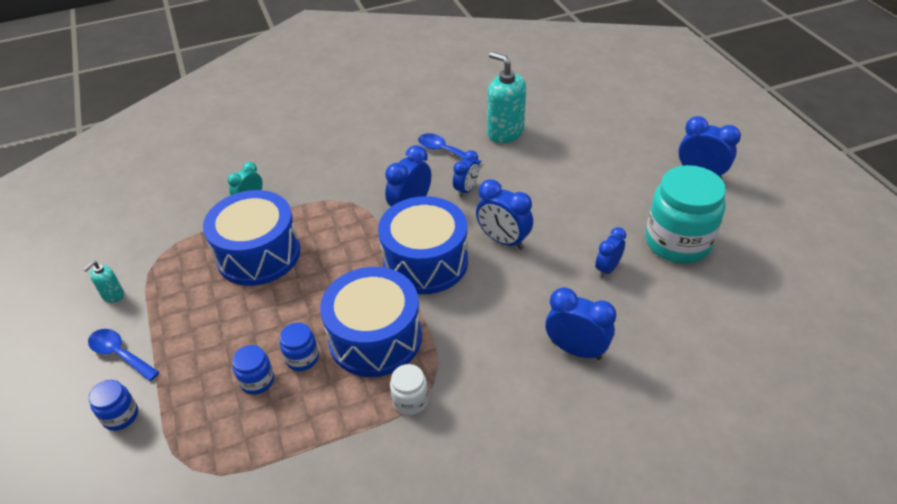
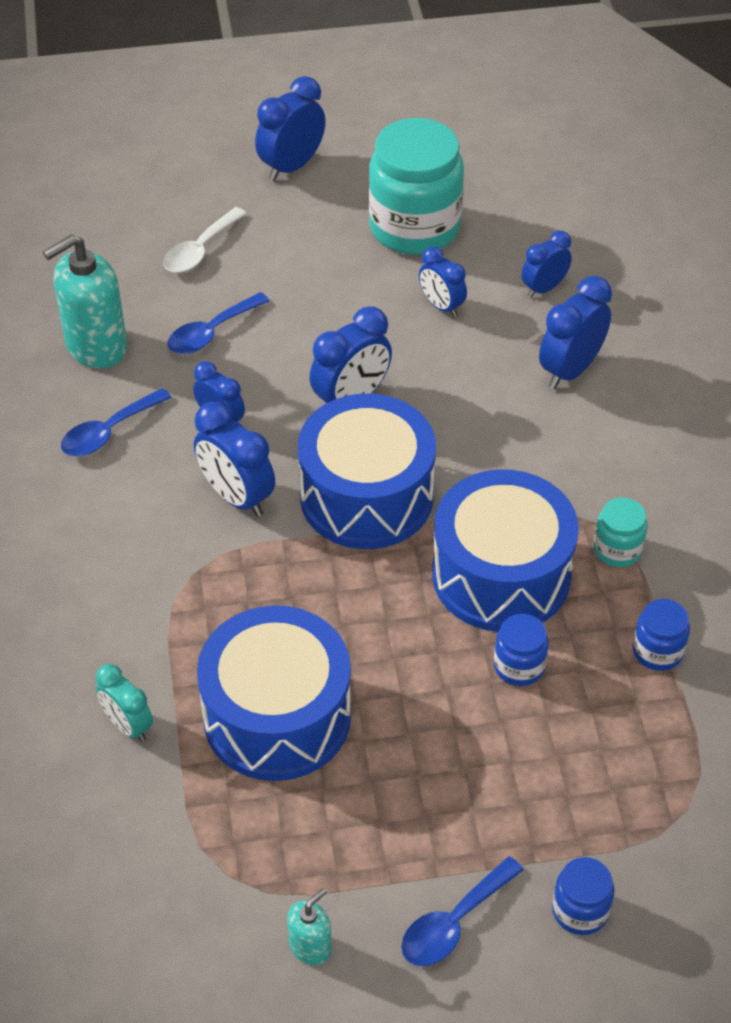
camera: 80 degrees left, 5 degrees up
(113, 295) = (310, 946): turquoise soap dispenser -> turquoise soap dispenser turned 90 degrees counterclockwise
(257, 381) = (549, 725): blue jar -> blue jar (657, 651)
(410, 400) = (617, 549): white jar -> turquoise jar
(535, 171) = (211, 332): none -> blue spoon
(601, 153) = (200, 249): none -> white spoon
(654, 322) = (544, 288): none -> blue clock

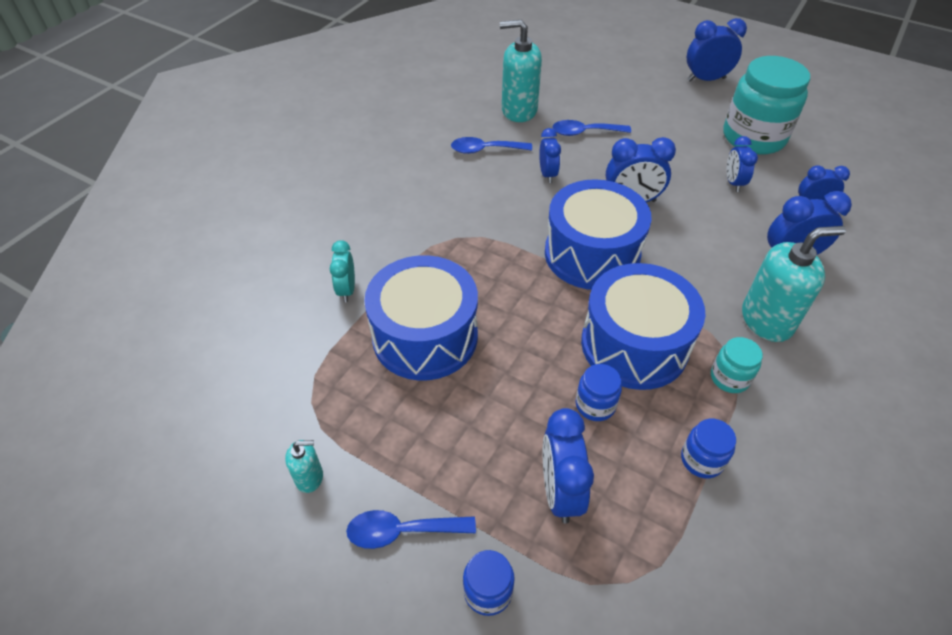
camera: 40 degrees right, 0 degrees up
(200, 249) = (617, 94): white spoon -> none
(237, 496) = (518, 214): blue clock -> blue clock (560, 491)
(603, 461) = (767, 320): none -> turquoise soap dispenser

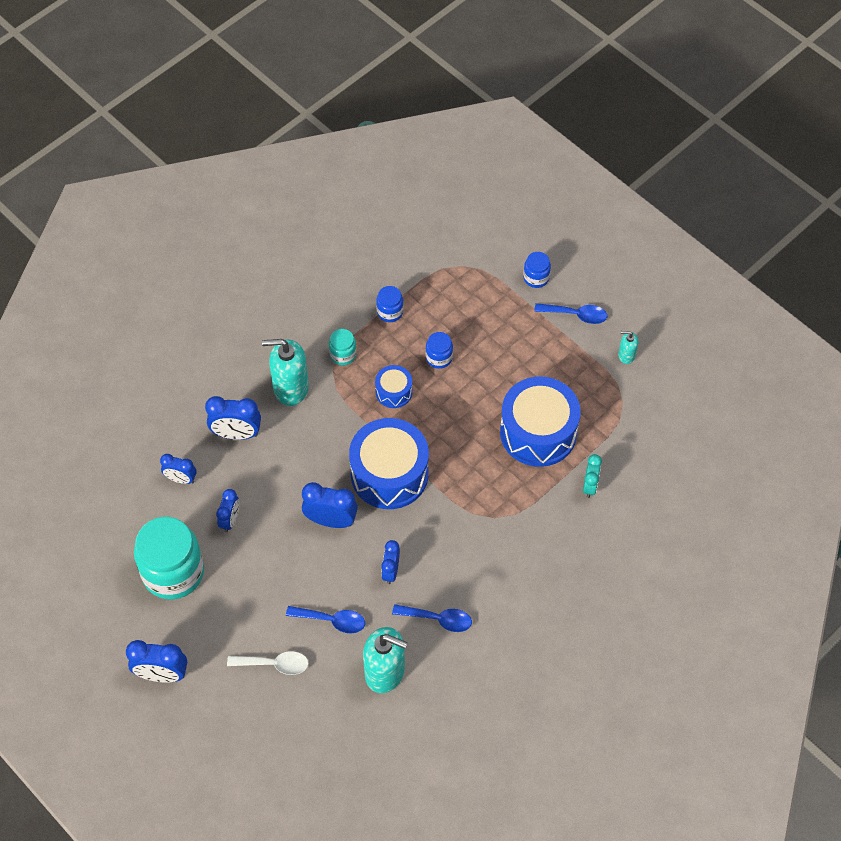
camera: 165 degrees left, 10 degrees up
(560, 491) = (480, 314): blue clock -> none
(618, 99) = (274, 664): none -> white spoon
(634, 344) = (394, 392): blue drum -> blue drum, size x0.49

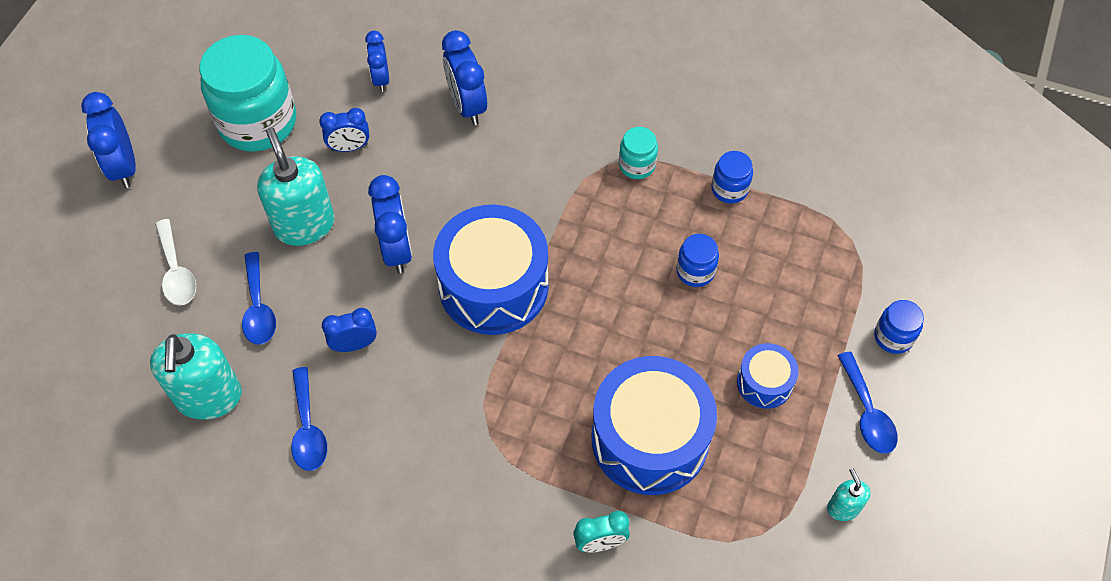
camera: 65 degrees right, 0 degrees up
(290, 388) = (559, 132): turquoise soap dispenser -> turquoise soap dispenser (304, 225)
(394, 392) = (615, 241): blue drum -> blue drum (764, 382)

